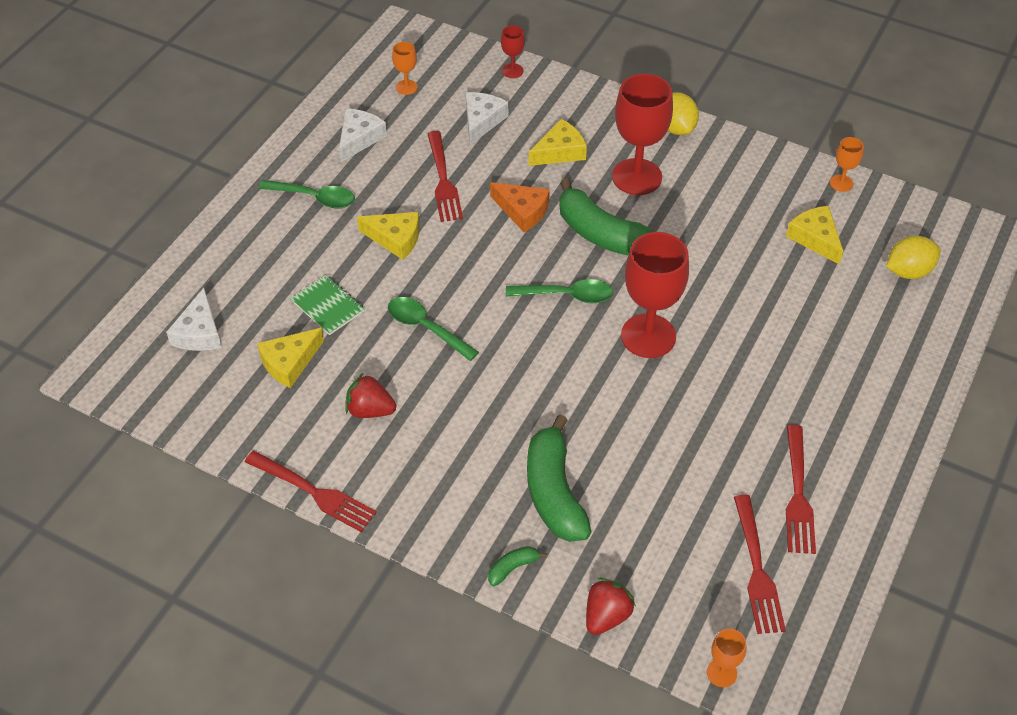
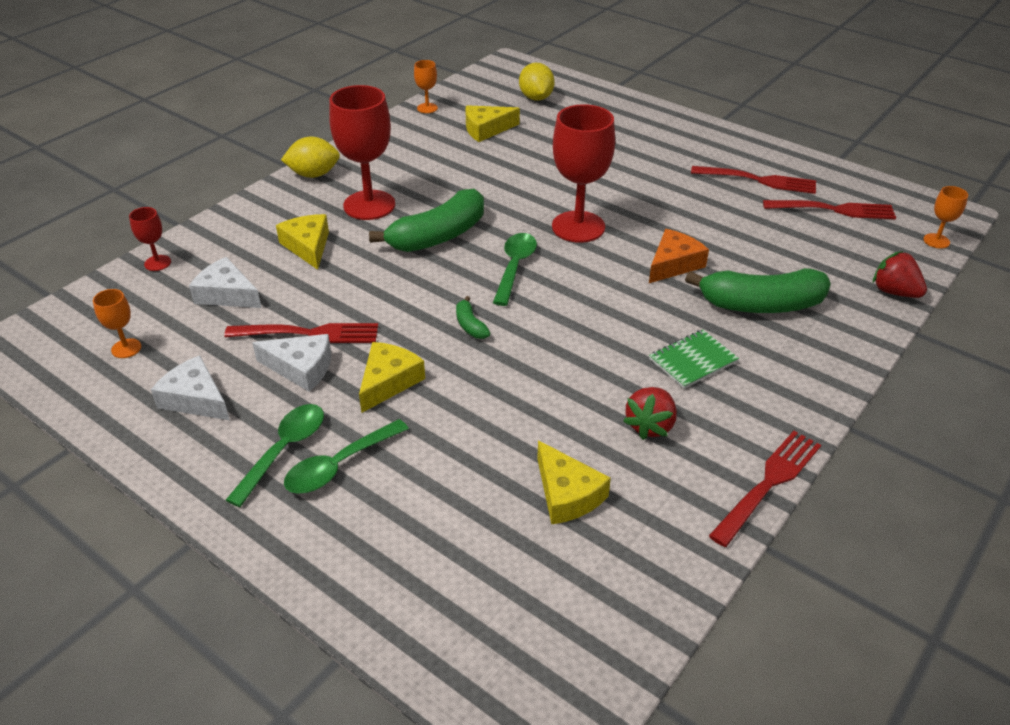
camera: 80 degrees left, 10 degrees down
(199, 332) = (494, 591): white cheese -> white cheese (301, 368)
(328, 306) = (481, 451): green notebook -> green notebook (693, 361)
(426, 328) = (536, 369): green spoon -> green spoon (339, 465)
(513, 568) = (851, 341): green banana -> green banana (470, 325)
(522, 211) = (384, 281): orange cheese -> orange cheese (673, 264)

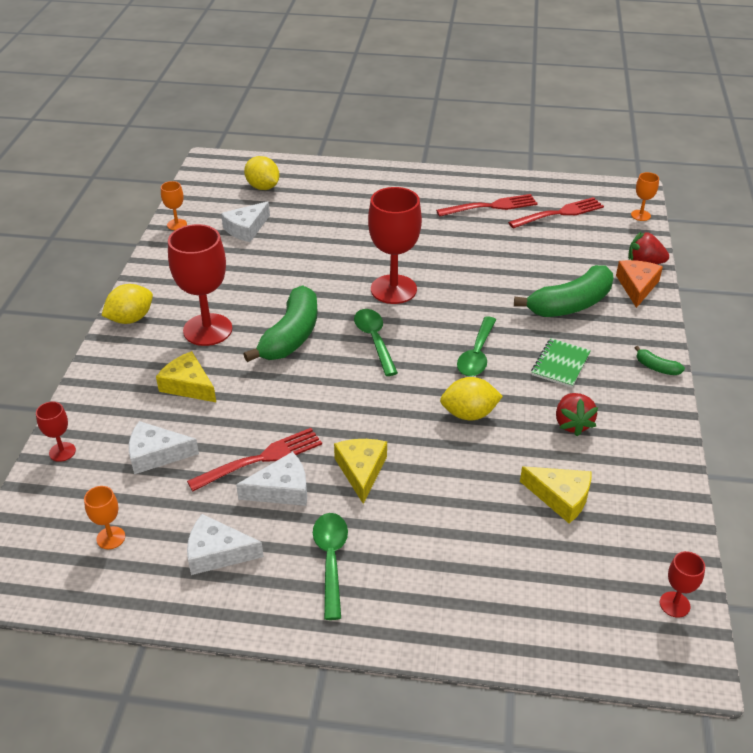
camera: 30 degrees left, 0 degrees up
(339, 465) = (384, 551): green spoon -> green spoon (477, 354)
(470, 325) = (383, 400): green banana -> green banana (656, 367)
(486, 129) = (246, 228): yellow cheese -> white cheese
(545, 371) = (469, 414): none -> yellow lemon
(593, 666) = (674, 604): none -> red goblet
(673, 264) = (487, 295): orange cheese -> orange cheese (637, 286)
(768, 484) = (676, 432): red fork -> none

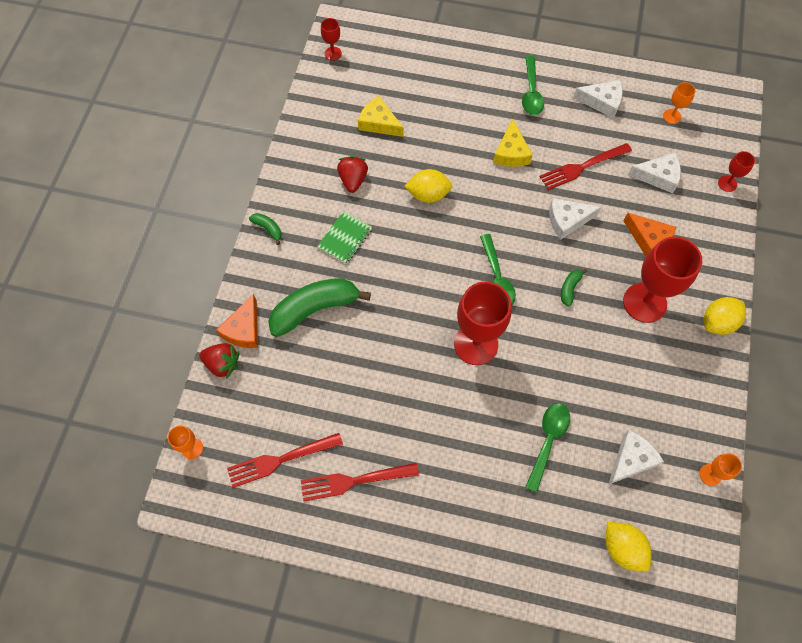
camera: 175 degrees left, 25 degrees up
(188, 385) = (648, 239): yellow cheese -> orange cheese
(281, 489) = (565, 142): white cheese -> white cheese (567, 220)
(291, 336) = (569, 288): green banana -> green banana, size x0.44
(477, 354) = (411, 254): green spoon -> green spoon (548, 441)

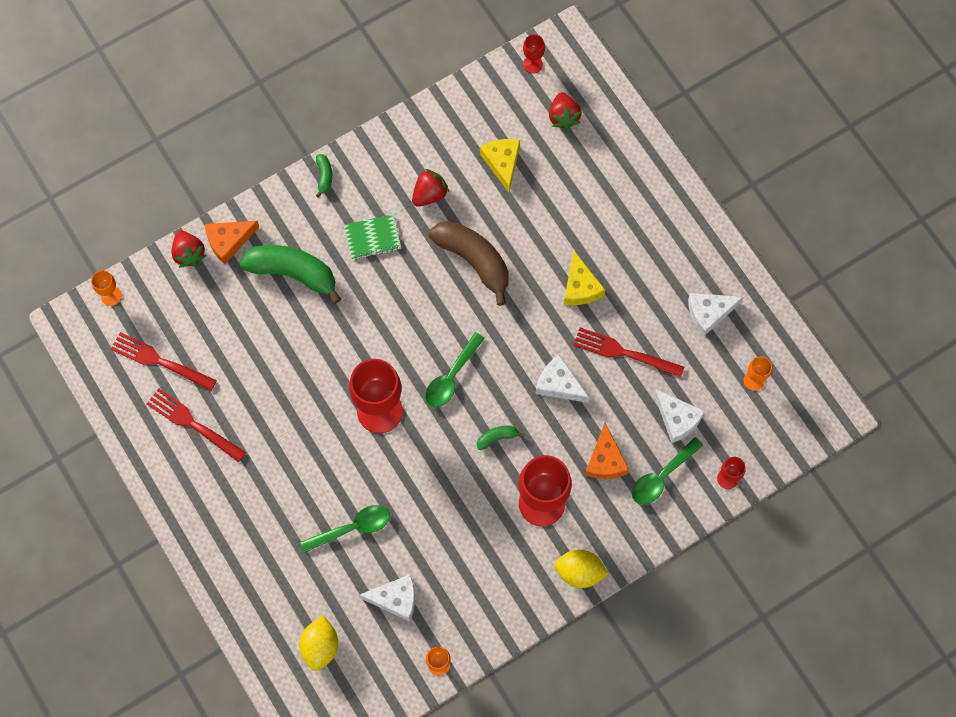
camera: 45 degrees right, 5 degrees up
(386, 67) = (563, 117): none -> red strawberry
(428, 195) = (474, 261): yellow lemon -> brown banana
(511, 152) = (580, 286): yellow cheese -> yellow cheese turned 60 degrees counterclockwise
(531, 92) = (658, 250): green spoon -> green spoon (661, 476)
(602, 102) = (709, 313): white cheese -> white cheese turned 105 degrees clockwise

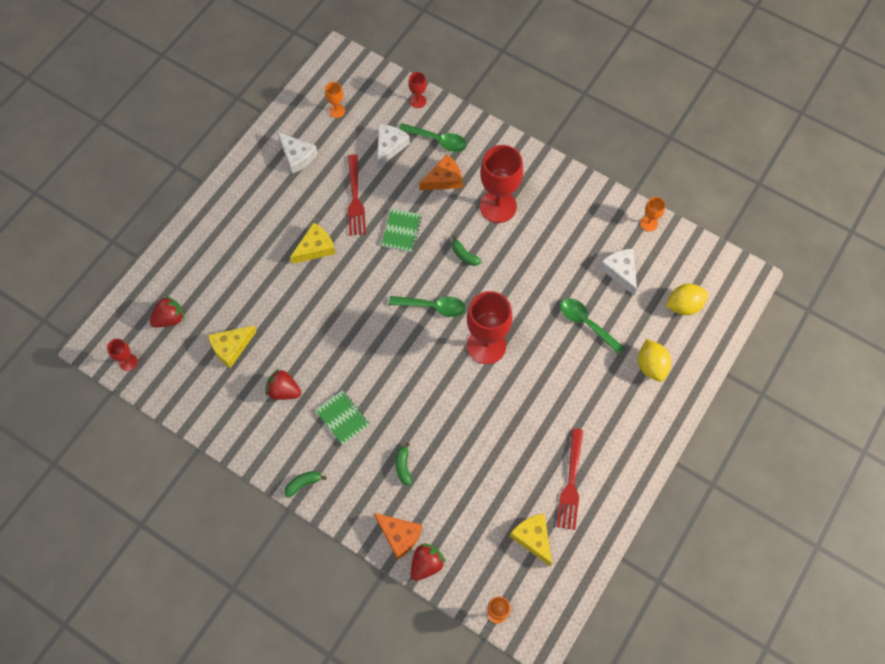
camera: 115 degrees left, 5 degrees down
(160, 361) = (533, 538): red fork -> yellow cheese
(293, 273) = (403, 466): green banana -> green banana, size x0.44
(474, 261) = (328, 331): brown banana -> none
(559, 384) = (401, 231): white cheese -> green notebook
(579, 572) = (534, 164): yellow lemon -> yellow lemon (651, 366)

